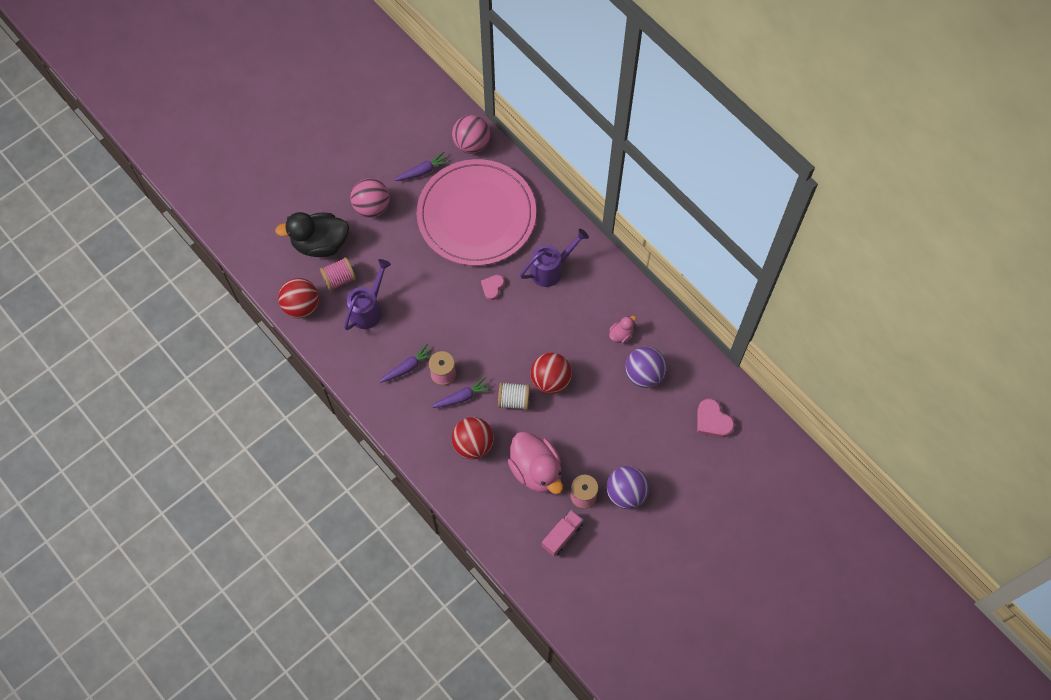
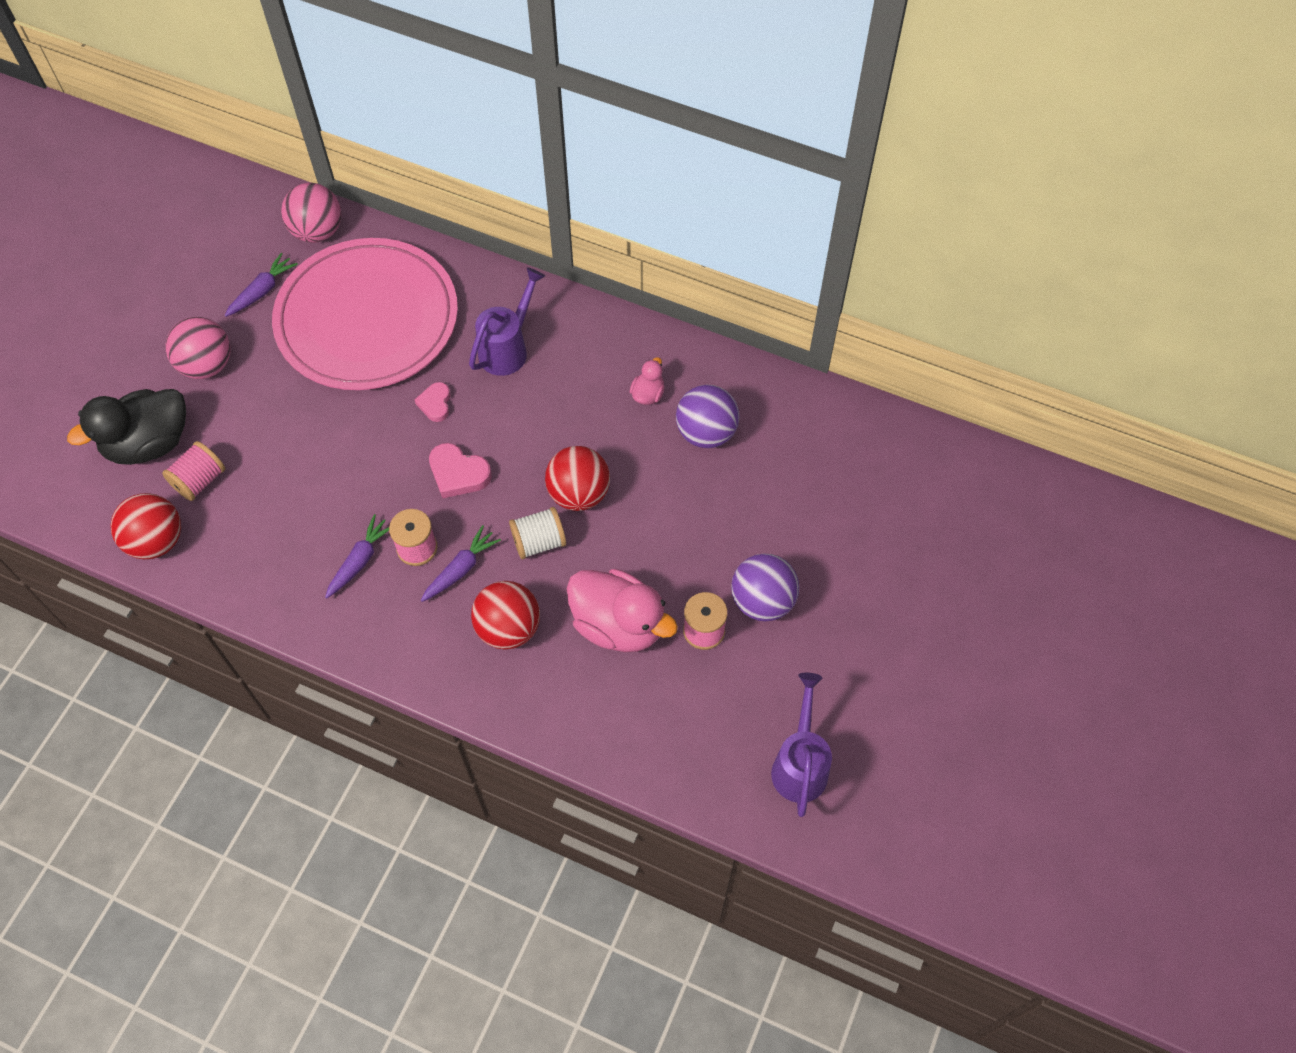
camera: 25 degrees left, 5 degrees down
(368, 309) = (263, 505): purple watering can -> purple watering can (800, 764)
(562, 535) = (701, 700): pink truck -> none
(712, 421) = (830, 455): pink heart -> pink heart (458, 473)

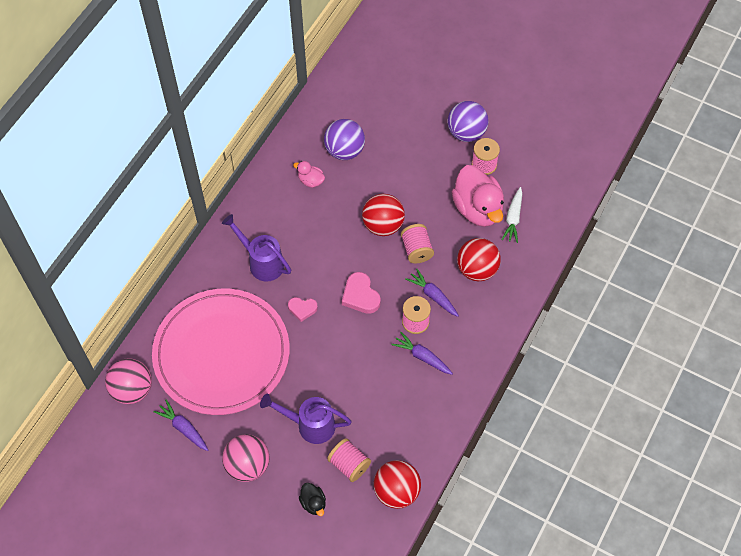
camera: 85 degrees left, 0 degrees up
(149, 443) = (313, 503): black duck -> black duck, size x0.46
(458, 473) = (360, 296): pink heart -> pink heart turned 120 degrees clockwise
(539, 542) = (416, 250): white spool -> pink spool
(605, 678) = (513, 218): none -> white carrot
(618, 624) = (478, 209): pink duck -> pink duck turned 120 degrees clockwise
(800, 764) = (569, 125): purple watering can -> purple watering can (310, 425)

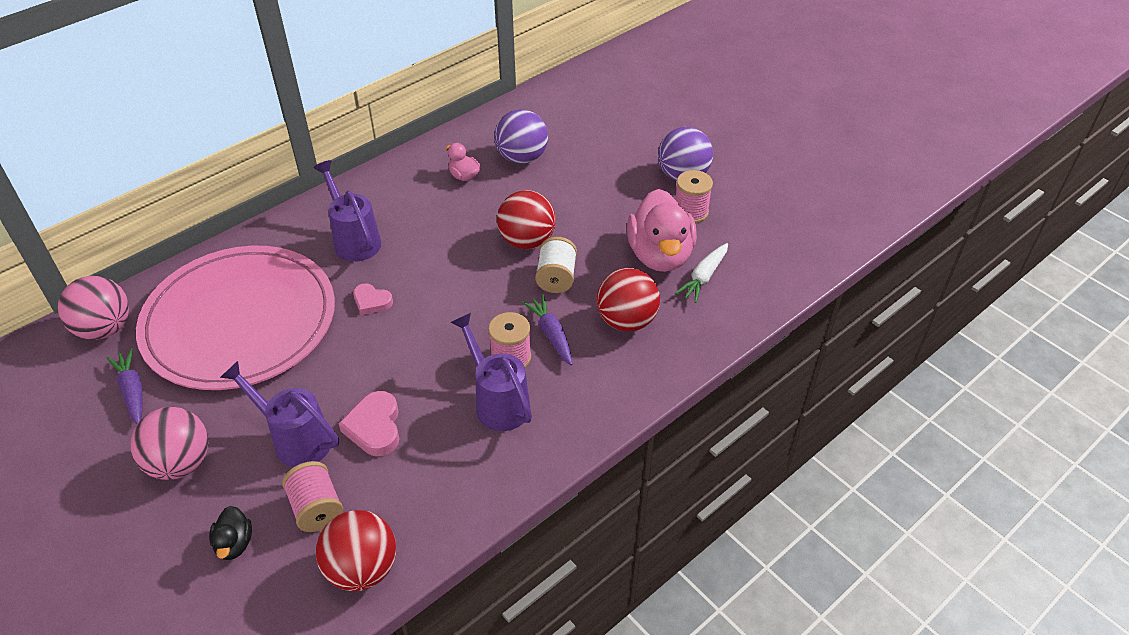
camera: 20 degrees right, 15 degrees down
(360, 296) = (455, 308): pink heart -> pink heart (374, 427)
(416, 250) = (556, 278): pink spool -> white spool
(422, 357) = (498, 402): purple carrot -> purple watering can

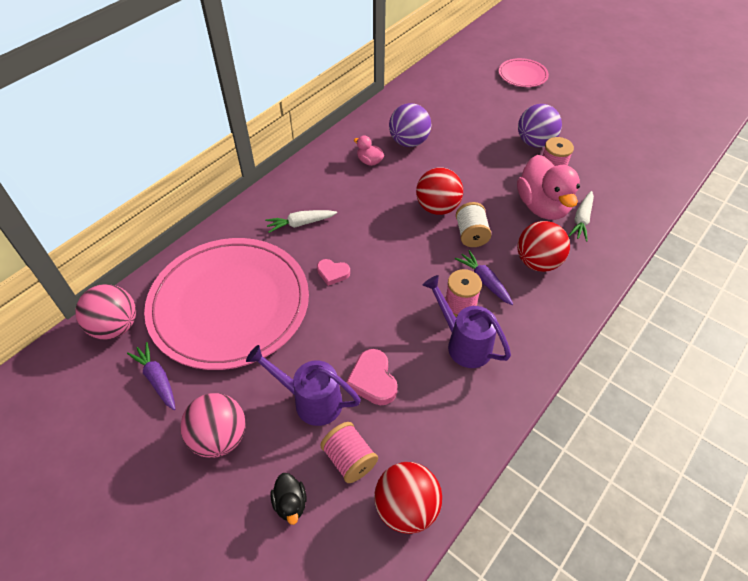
camera: 10 degrees left, 5 degrees up
(354, 240) = (300, 224): purple watering can -> white carrot
(701, 89) = (522, 75): none -> pink plate

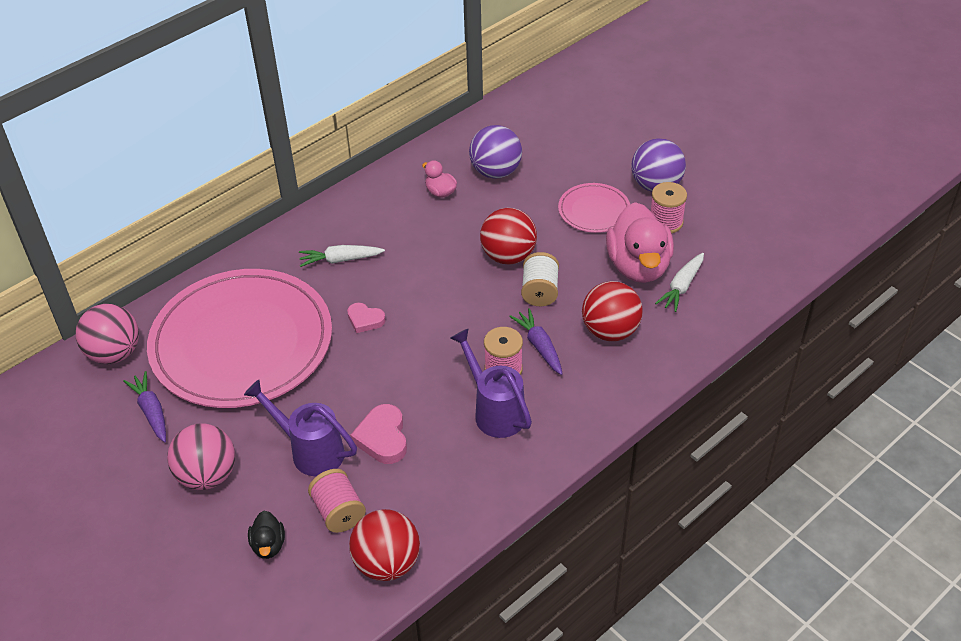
camera: 10 degrees right, 5 degrees down
(522, 75) = (670, 94): pink plate -> pink plate (594, 210)

